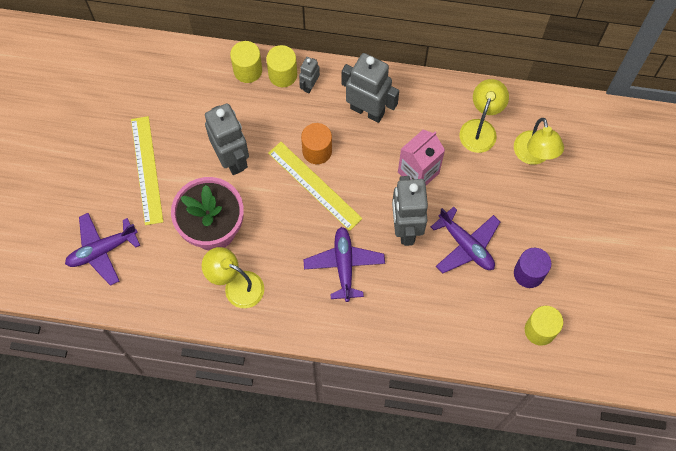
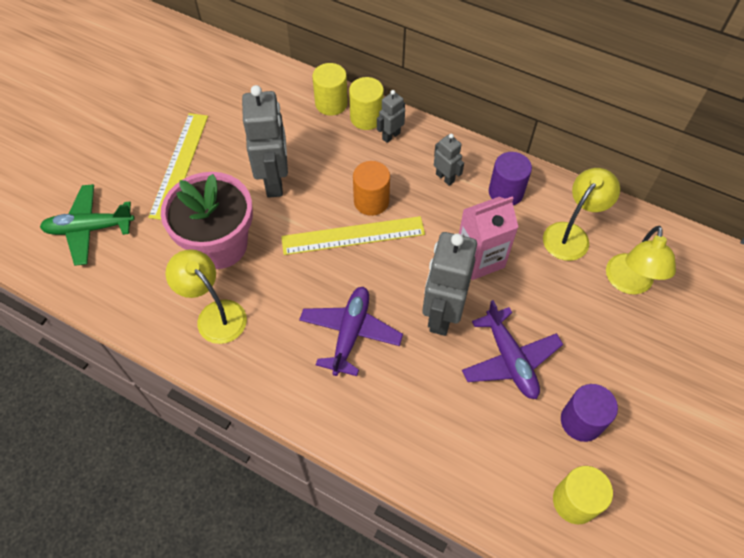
camera: 20 degrees right, 10 degrees down
(102, 250) = (89, 229): purple plane -> green plane
(314, 185) = (353, 235): yellow ruler -> yellow ruler turned 75 degrees counterclockwise
(367, 110) = (445, 178): grey robot -> grey robot, size x0.50
(419, 108) = (506, 192): none -> purple cylinder

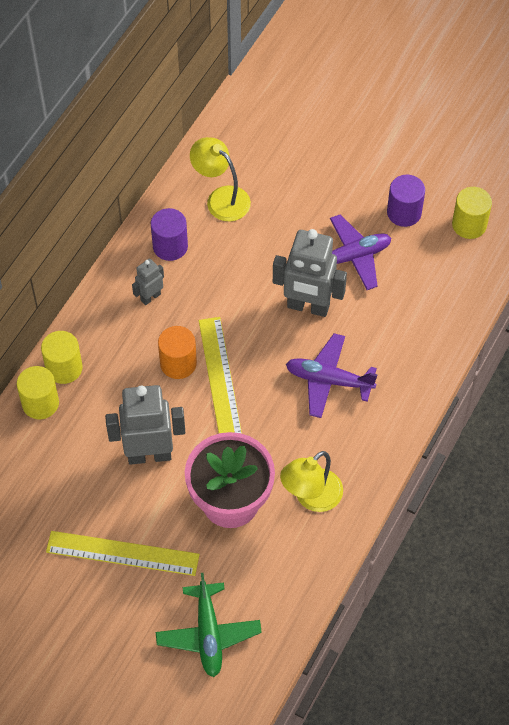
camera: 90 degrees left, 0 degrees up
(391, 136) = (91, 345): grey robot -> none
(479, 259) = (248, 273): pink carton -> none
(629, 283) = (274, 162): yellow lamp -> none

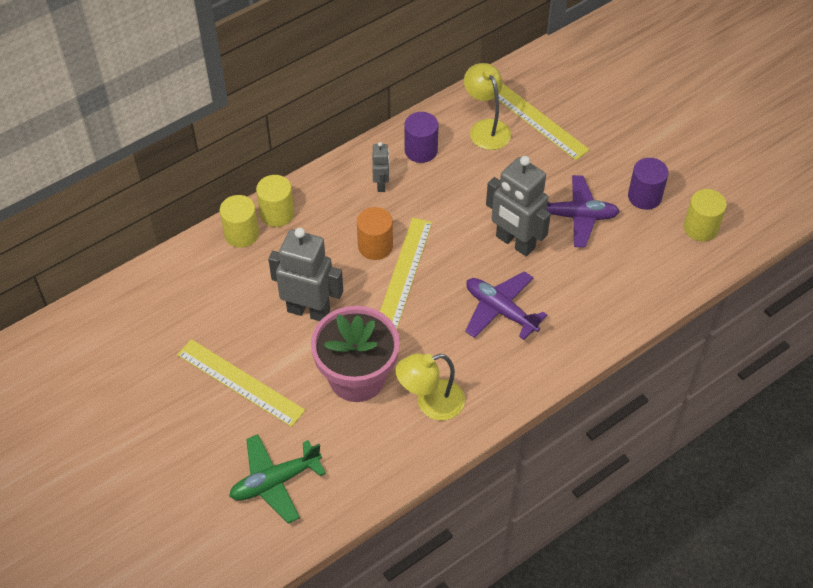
camera: 25 degrees right, 5 degrees down
(150, 297) = (381, 184): grey robot -> grey robot turned 105 degrees clockwise
(208, 634) = (275, 482): green plane -> green plane turned 45 degrees clockwise
(264, 171) = (536, 120): none -> yellow ruler

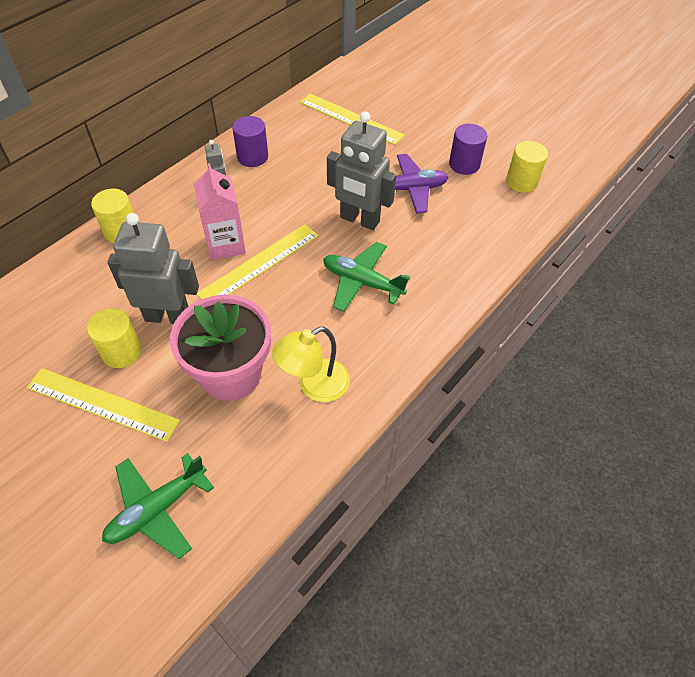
camera: 15 degrees left, 0 degrees up
(241, 234) = (87, 255): yellow cylinder -> yellow cylinder (121, 352)
(375, 246) = (225, 244): orange cylinder -> pink carton
(404, 273) = (259, 264): yellow ruler -> yellow ruler turned 45 degrees clockwise
(486, 128) = (308, 131): yellow lamp -> none
(500, 310) = (362, 282): purple plane -> green plane

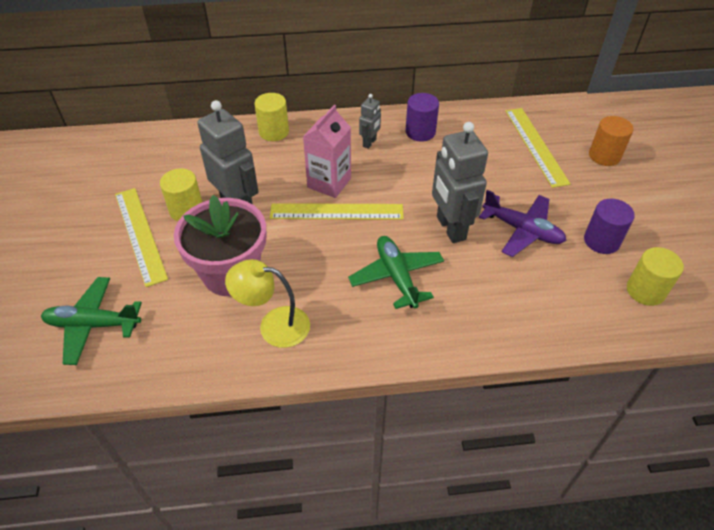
camera: 45 degrees right, 5 degrees down
(404, 100) = (604, 156): none -> orange cylinder

